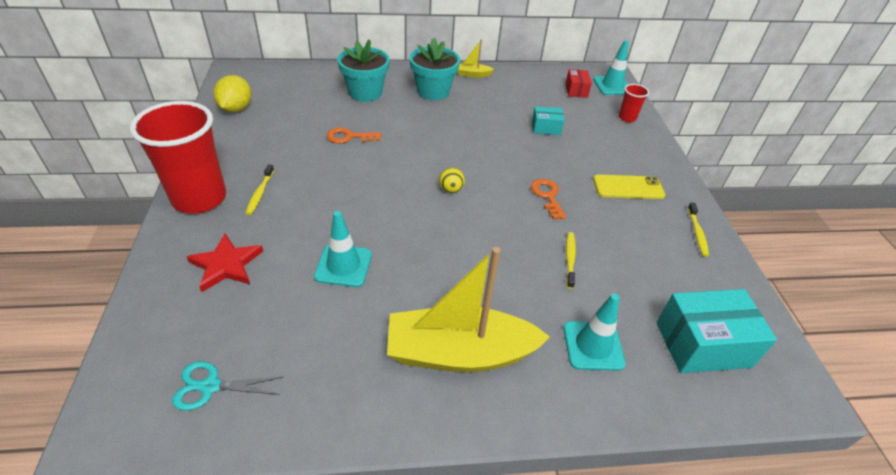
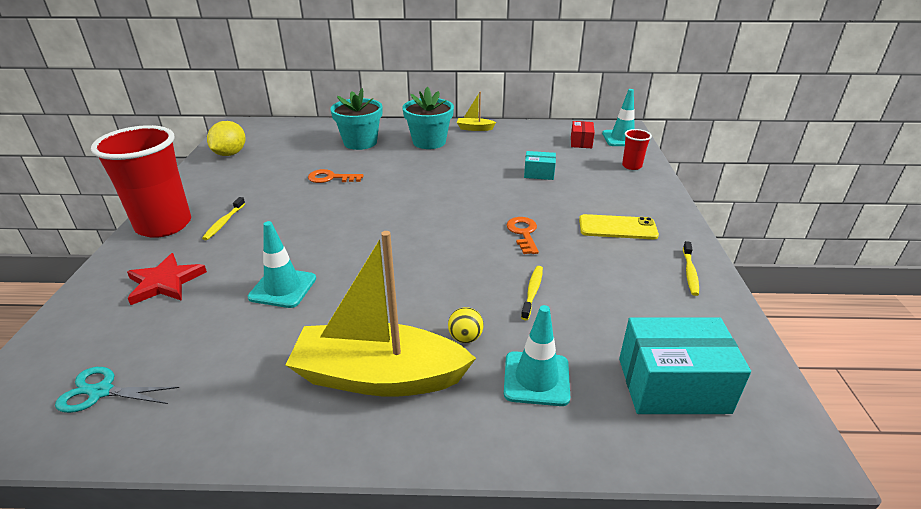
camera: 10 degrees right, 10 degrees down
(451, 190) = (420, 224): yellow ball -> yellow ball (465, 337)

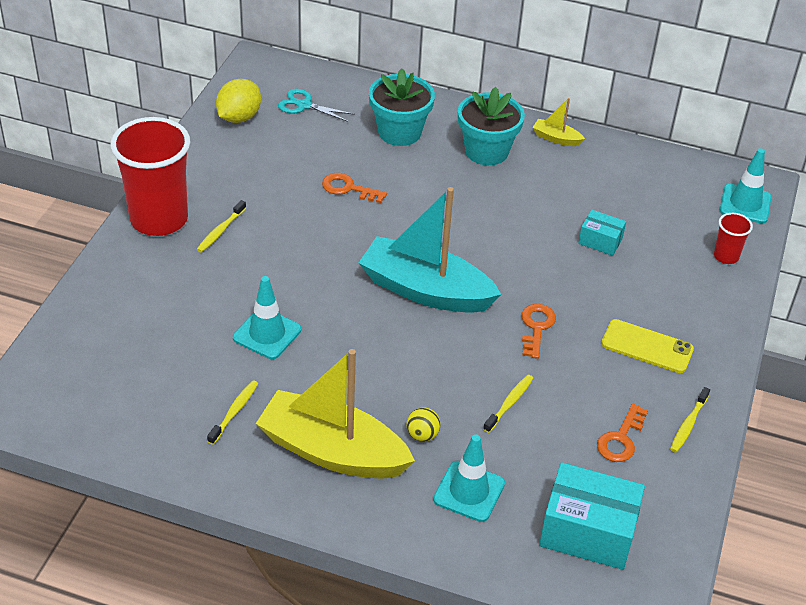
camera: 15 degrees right, 10 degrees up
(101, 391) = (103, 401): turquoise scissors -> turquoise scissors (304, 105)
(165, 282) = (157, 297): red star -> none
(260, 365) = (234, 412): none -> yellow toothbrush
(419, 227) = (425, 290): none -> turquoise boat
(581, 142) = (685, 198): red box -> none
(644, 297) = (620, 439): none -> orange key

